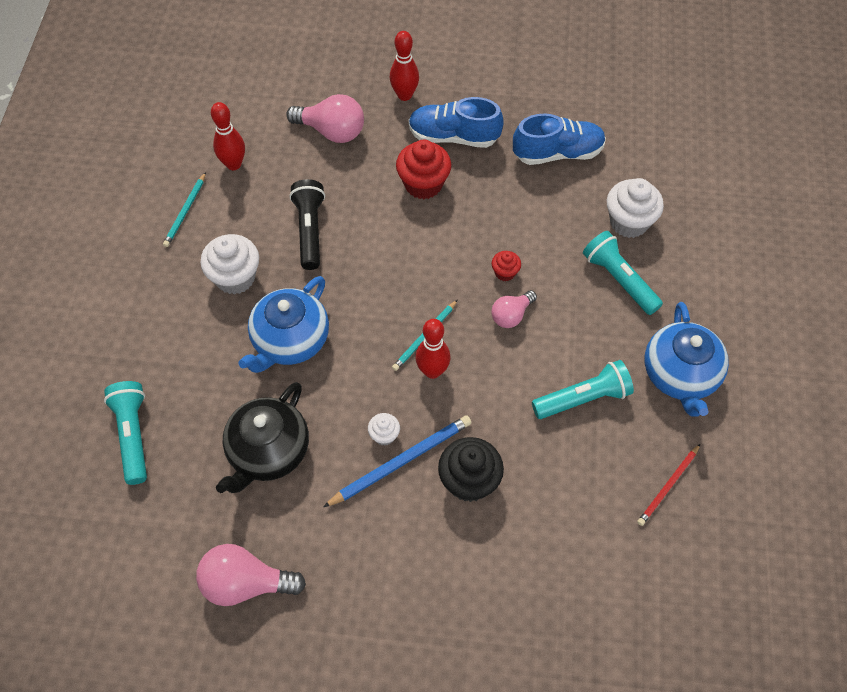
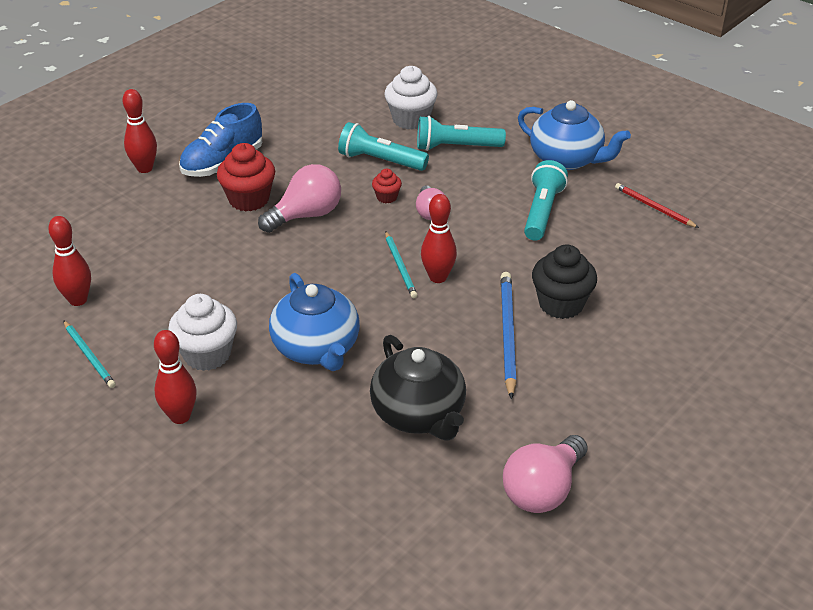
camera: 55 degrees left, 20 degrees down
(133, 435) = (306, 507): turquoise flashlight -> turquoise flashlight (380, 161)
(166, 304) = (180, 416): none -> red bowling pin
(309, 230) = (214, 284): black flashlight -> none
(332, 131) = (125, 224): pink light bulb -> pink light bulb (306, 215)
(384, 435) = (472, 333): white cupcake -> none
(558, 153) = (307, 121): blue shoe -> none
(668, 486) = (654, 207): red pencil -> red pencil turned 150 degrees clockwise

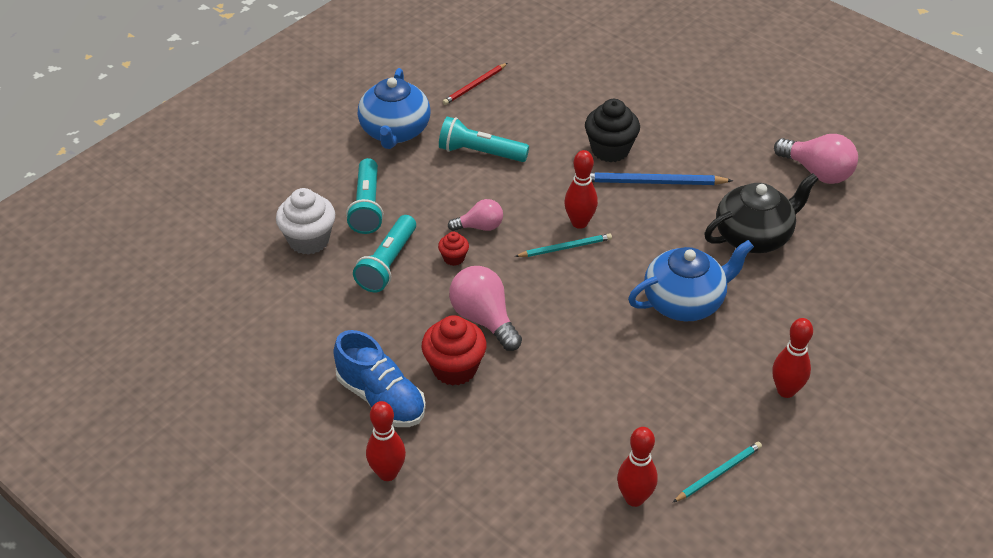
camera: 90 degrees left, 5 degrees up
(207, 354) = (703, 379): white cupcake -> none
(567, 159) = (395, 131): blue teapot -> blue teapot turned 150 degrees clockwise

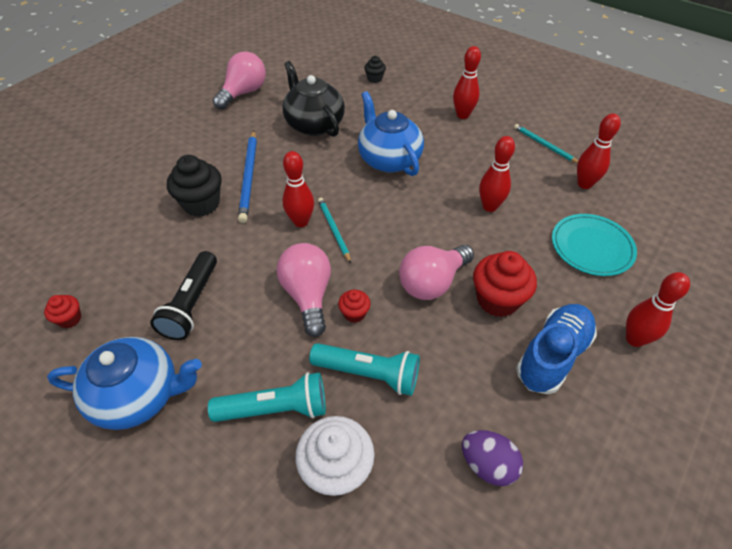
camera: 95 degrees left, 5 degrees up
(289, 330) = (487, 465): none -> purple egg
(474, 86) = (70, 319): red pencil -> red cupcake
(480, 153) = (192, 304): turquoise flashlight -> black flashlight
(480, 227) = (308, 295): pink light bulb -> pink light bulb, size x1.62
(520, 473) = (592, 247): none -> turquoise plate
(595, 387) = (489, 206): none -> red bowling pin
(869, 302) = (374, 79): none -> black cupcake

